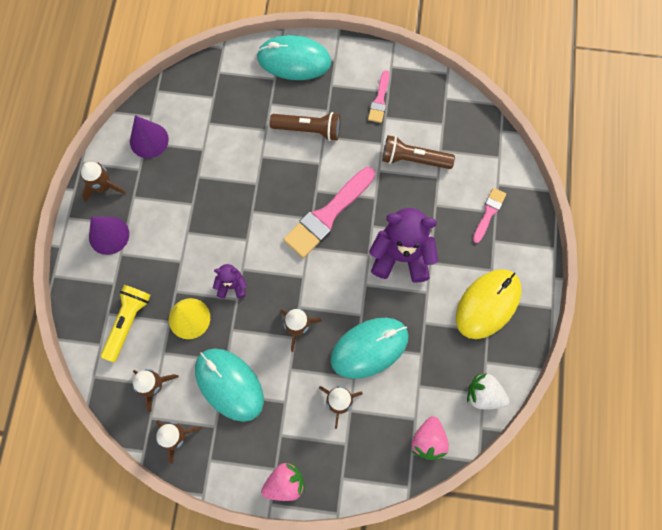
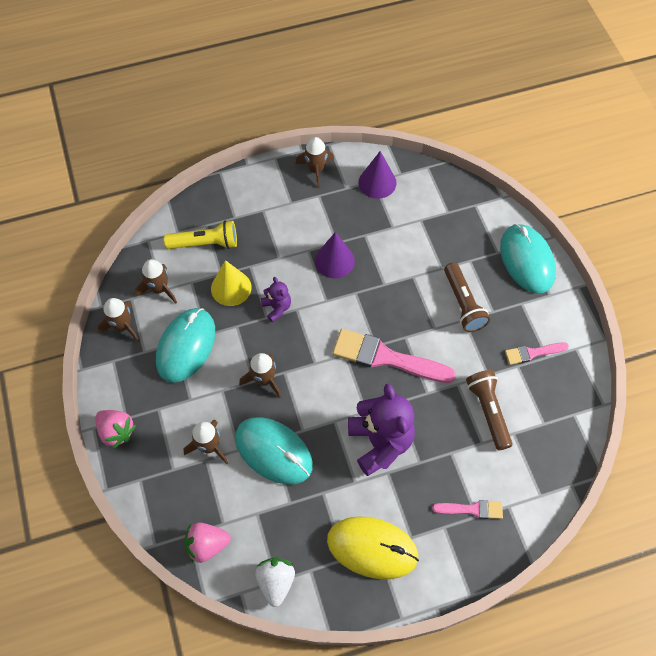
camera: 65 degrees right, 10 degrees down
(109, 235) = (275, 194): purple cone -> purple cone (334, 261)

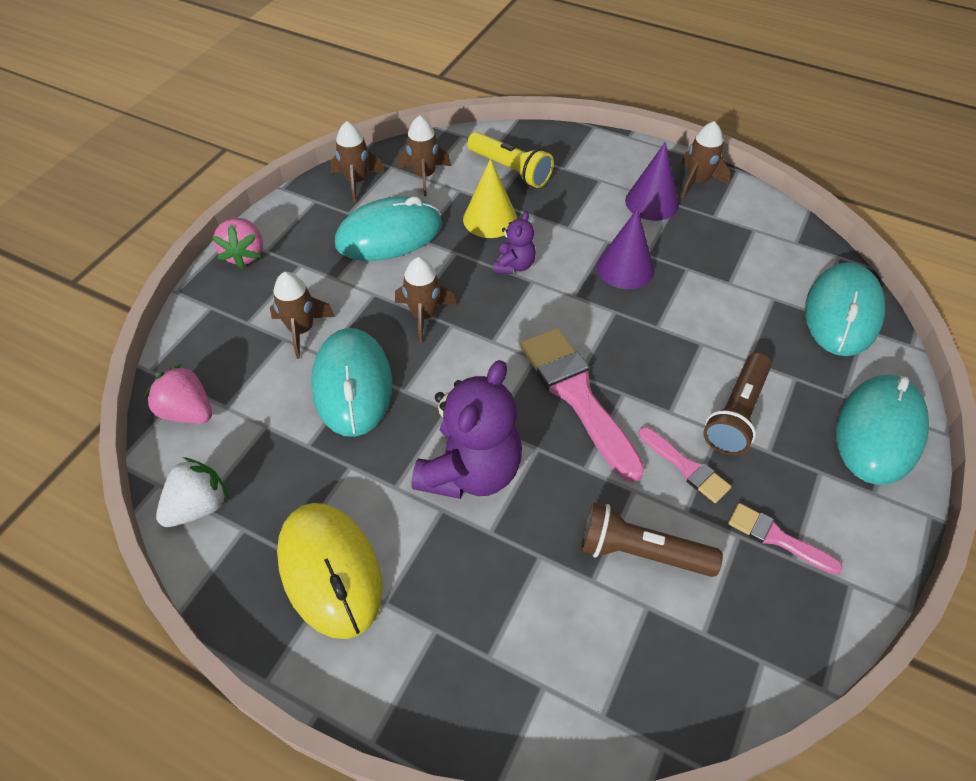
camera: 45 degrees right, 10 degrees down
(377, 182) = (757, 233): purple cone -> purple cone (652, 202)
(458, 203) = (842, 313): none -> turquoise mouse
(472, 509) = (492, 643): pink brush -> pink brush (686, 467)
(488, 411) = (641, 552): brown flashlight -> brown flashlight turned 105 degrees counterclockwise

